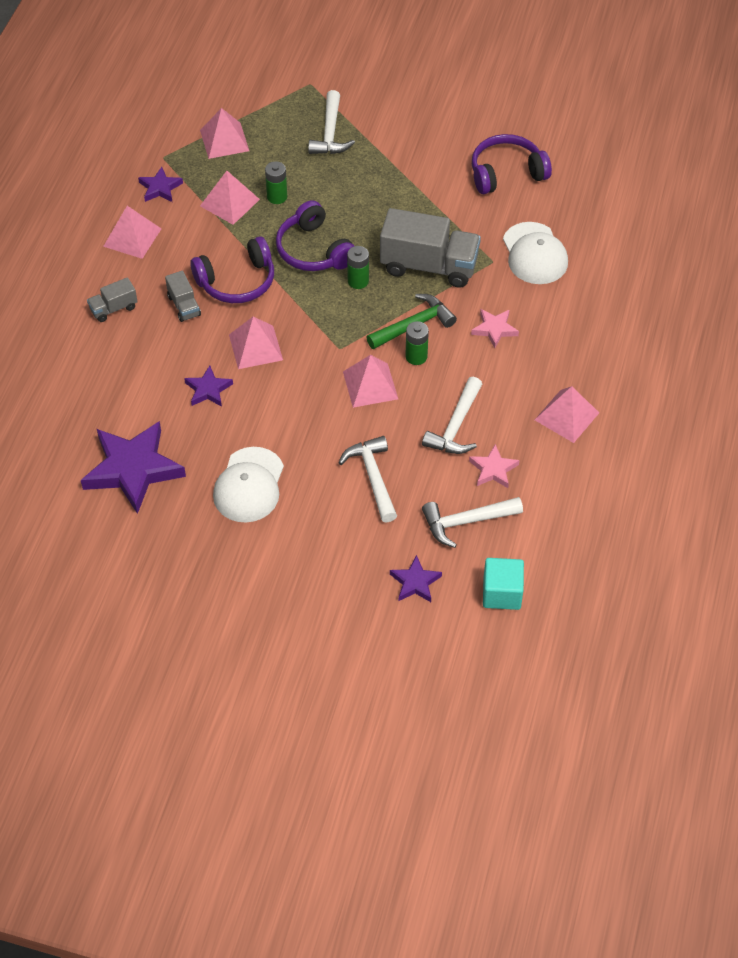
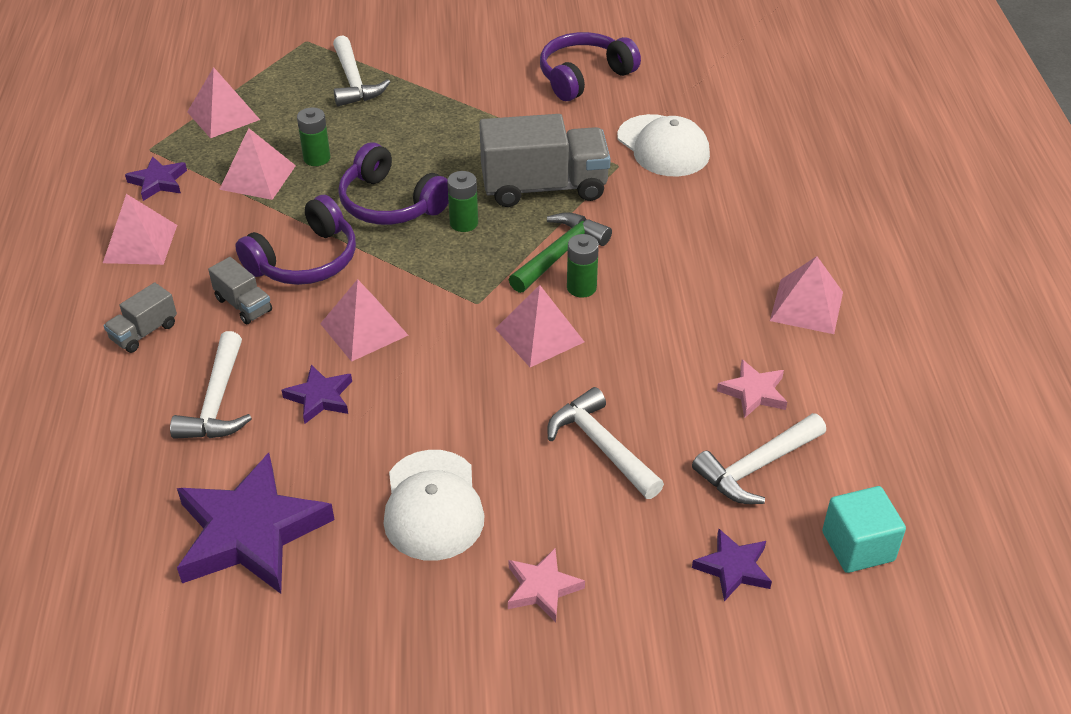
camera: 20 degrees left, 10 degrees down
(456, 426) = (676, 354): white hammer -> white hammer (217, 402)
(494, 329) = (662, 234): pink star -> pink star (542, 588)

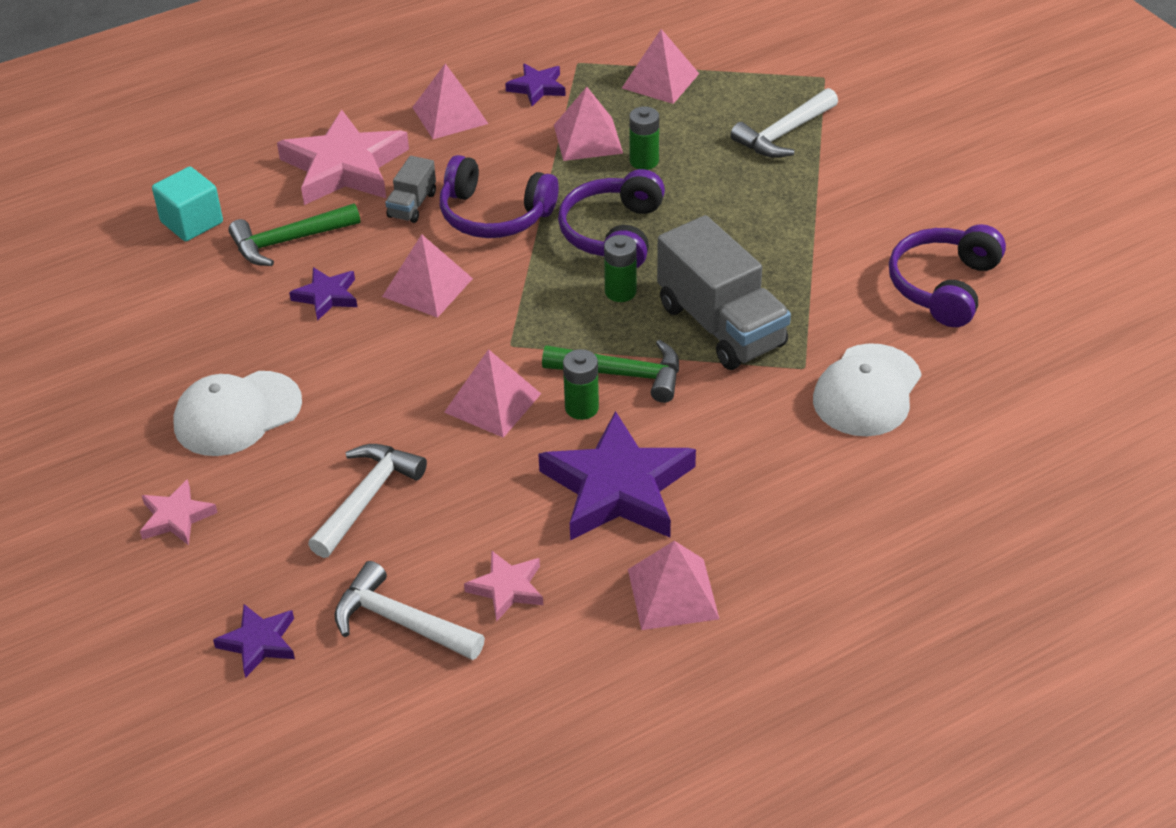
camera: 65 degrees right, 0 degrees up
(144, 332) = (344, 167): grey truck -> pink star
(217, 402) = (288, 241): white hammer -> green hammer
(251, 532) = (157, 321): purple star -> purple star (618, 488)
(584, 76) = (943, 286): purple headphones -> purple headphones turned 90 degrees counterclockwise
(858, 546) = (332, 733): turquoise cube -> turquoise cube (192, 222)

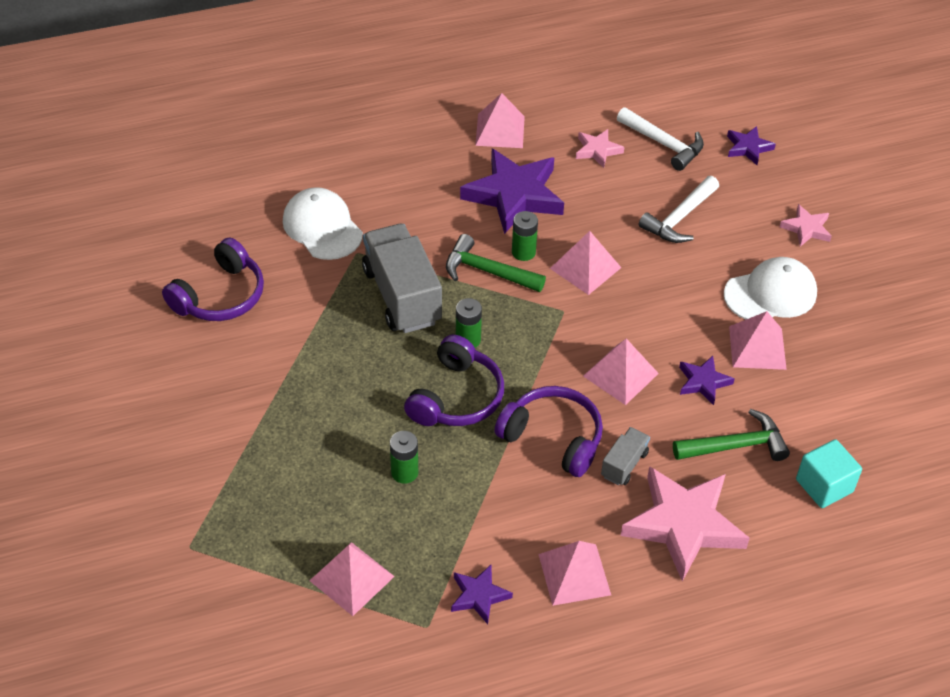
camera: 170 degrees left, 5 degrees up
(588, 139) = (447, 512): pink pyramid -> pink pyramid (757, 347)
(783, 134) = (265, 478): white hammer -> none
(867, 391) = (322, 227): white cap -> white cap turned 75 degrees counterclockwise

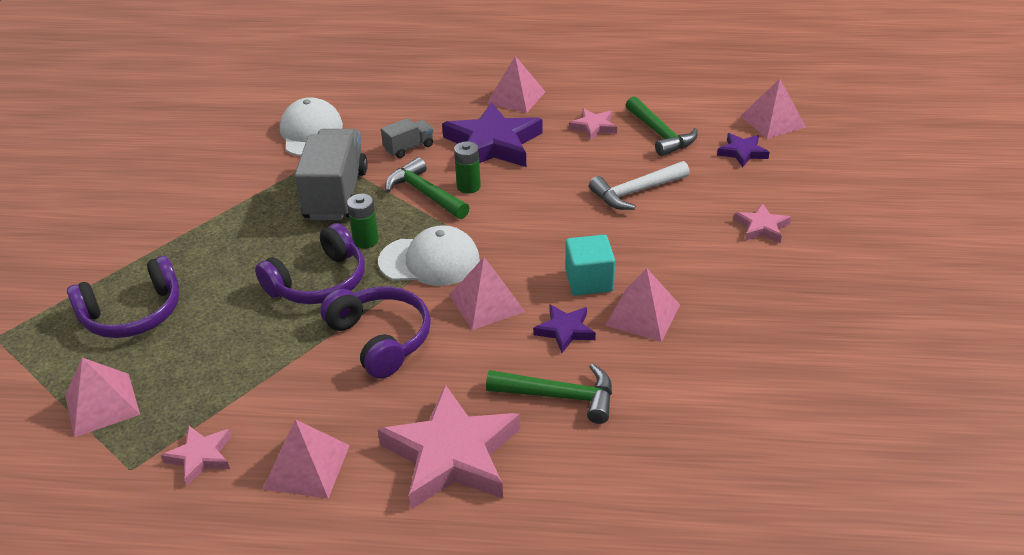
camera: 25 degrees right, 10 degrees down
(220, 296) = (190, 162): purple headphones -> purple headphones (133, 314)
(404, 472) = (223, 330): green battery -> none
(479, 596) = (200, 457): purple star -> pink star
(585, 268) = (516, 210): pink pyramid -> pink pyramid (772, 121)
(624, 464) = (432, 381): grey truck -> grey truck (409, 148)
(664, 144) = (660, 134): white hammer -> green hammer
(770, 294) = (687, 272): white cap -> white cap (429, 261)
(824, 486) = (632, 462): turquoise cube -> turquoise cube (589, 281)

